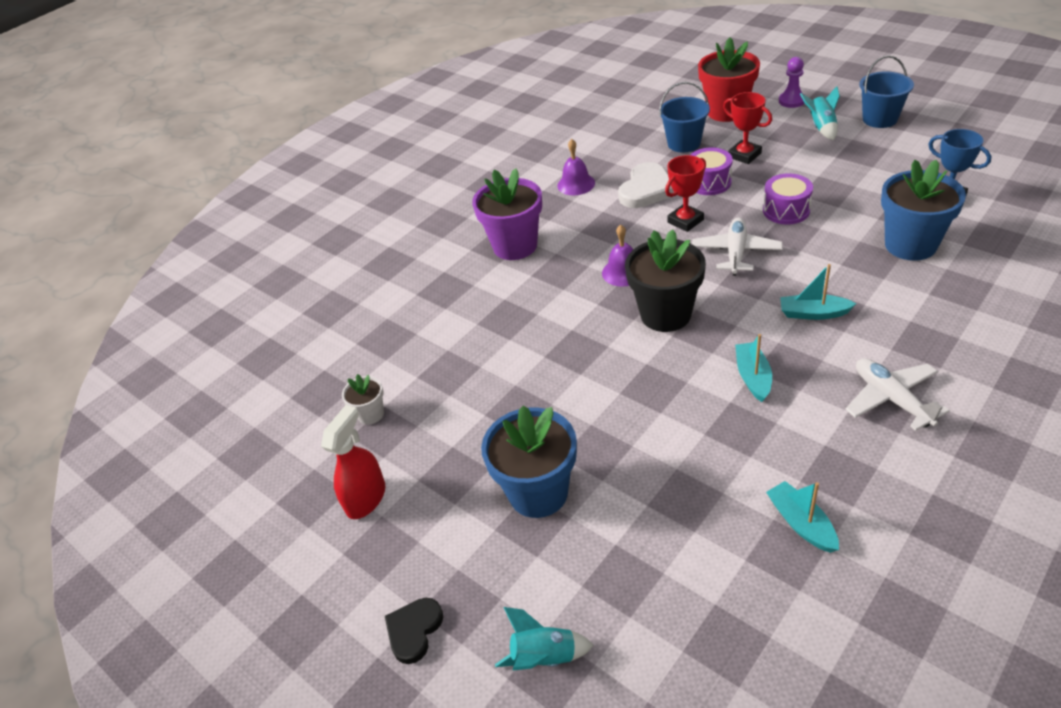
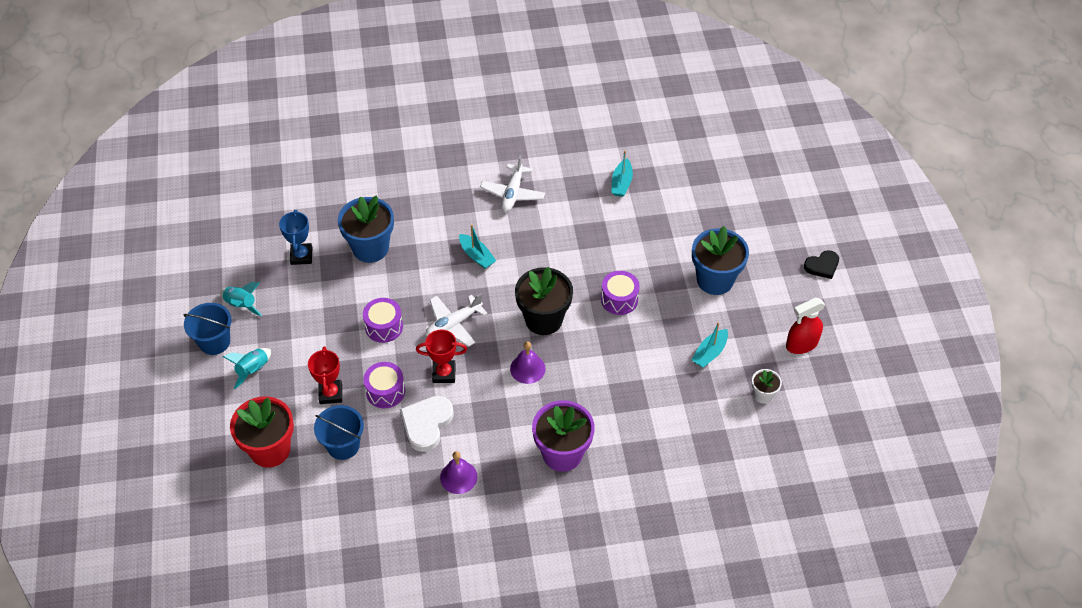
camera: 145 degrees left, 10 degrees up
(544, 657) = (775, 217): turquoise rocket -> turquoise rocket (241, 305)
(618, 387) = (619, 299): none -> purple drum
(646, 189) = (426, 424): white heart -> white heart turned 45 degrees counterclockwise
(753, 377) = (552, 251): turquoise boat -> turquoise boat (709, 353)
(791, 101) = (221, 414): purple pawn -> none

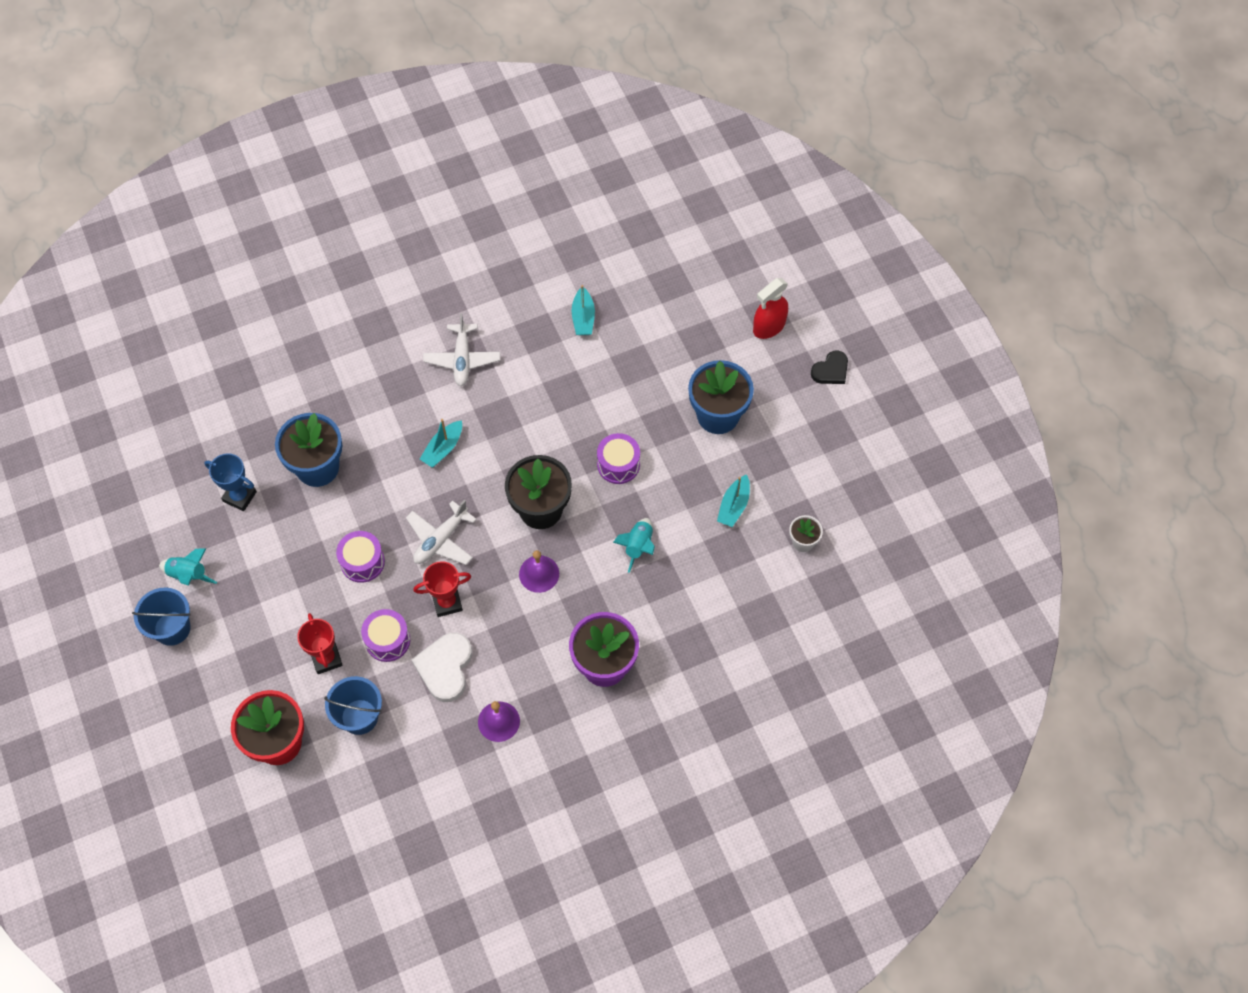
camera: 15 degrees left, 10 degrees up
(253, 370) = (228, 652): turquoise rocket -> turquoise rocket (638, 546)
(301, 256) = (240, 496): blue trophy -> blue trophy turned 45 degrees counterclockwise
(476, 256) = (443, 448): turquoise boat -> turquoise boat turned 90 degrees clockwise
(801, 344) = (830, 471): red spray bottle -> red spray bottle (769, 326)

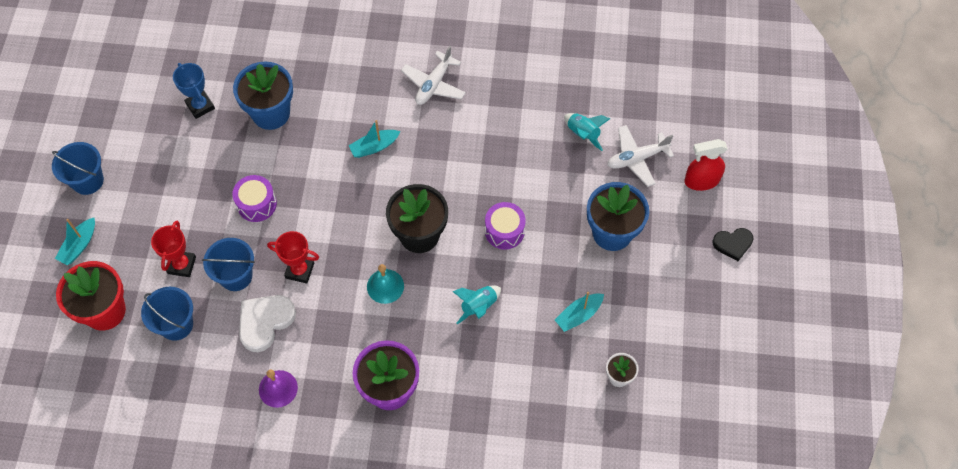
camera: 30 degrees right, 0 degrees up
(188, 575) = (125, 146): turquoise rocket -> turquoise rocket (583, 134)
(387, 640) = (236, 276): purple drum -> blue bucket
(441, 540) = (326, 218): white plane -> white plane (637, 158)
(539, 573) = (385, 286): purple bell -> turquoise bell
(583, 318) = (550, 98): turquoise boat -> turquoise boat (79, 245)

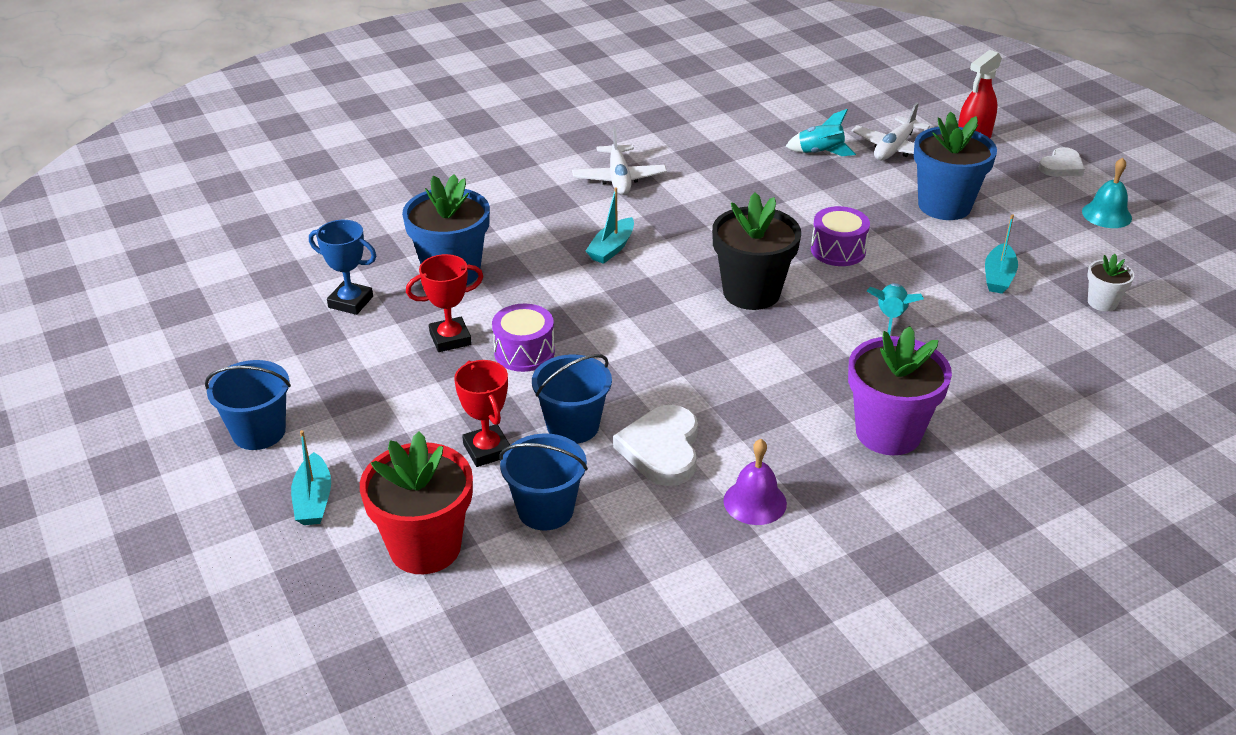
camera: 35 degrees left, 25 degrees down
(299, 270) = (649, 384): red trophy -> red trophy (450, 339)
(385, 286) = (767, 349): turquoise bell -> turquoise bell (1106, 214)
(733, 244) = (1061, 166): black heart -> white heart

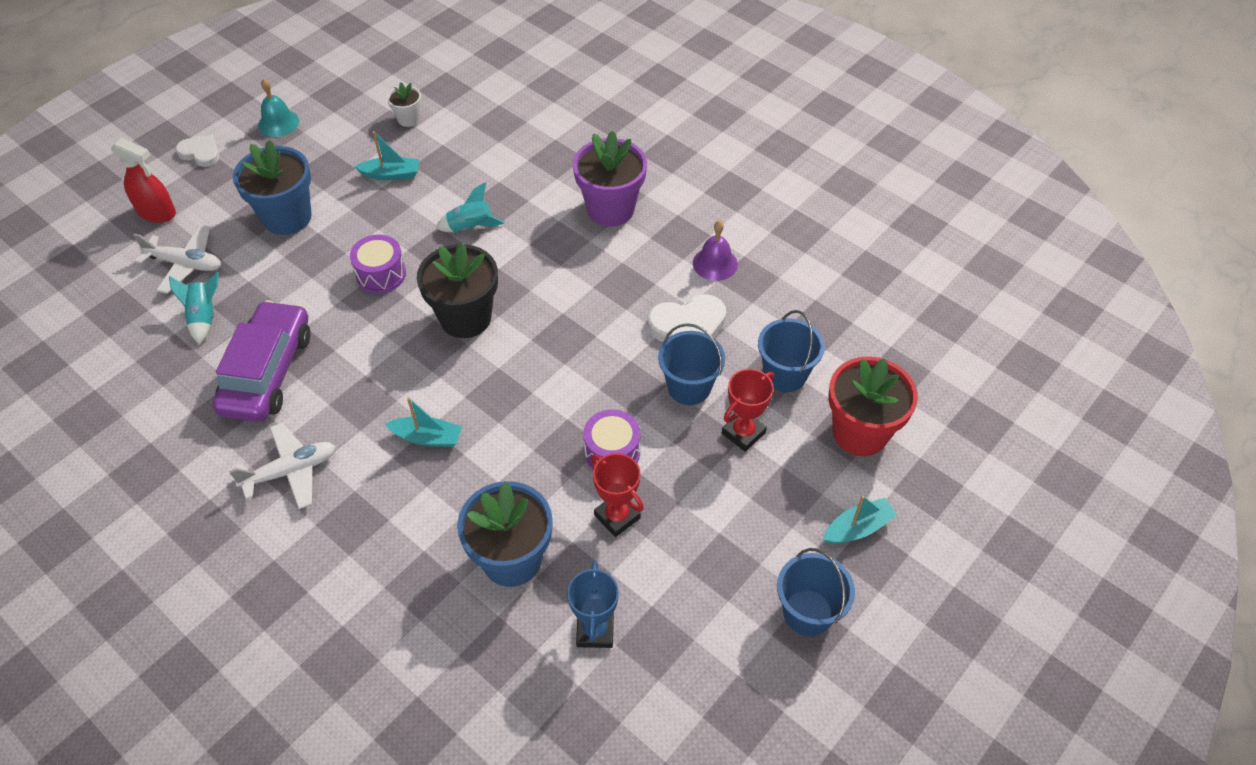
camera: 110 degrees left, 15 degrees up
(737, 177) = (267, 372): none -> purple car

